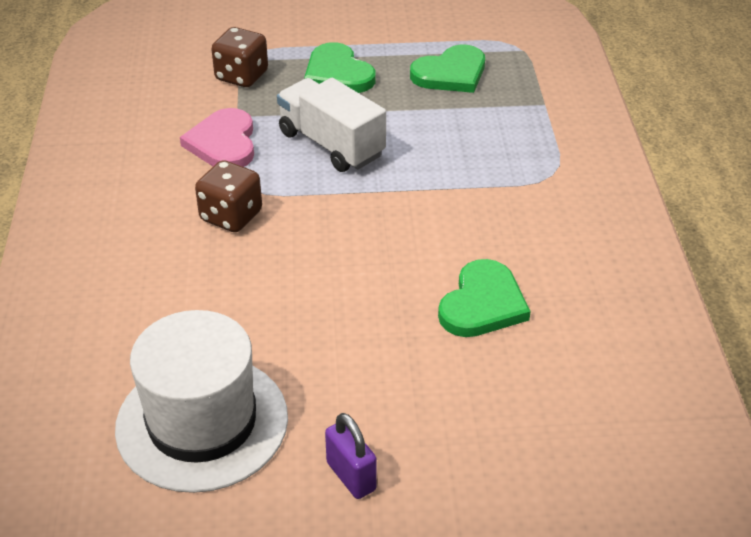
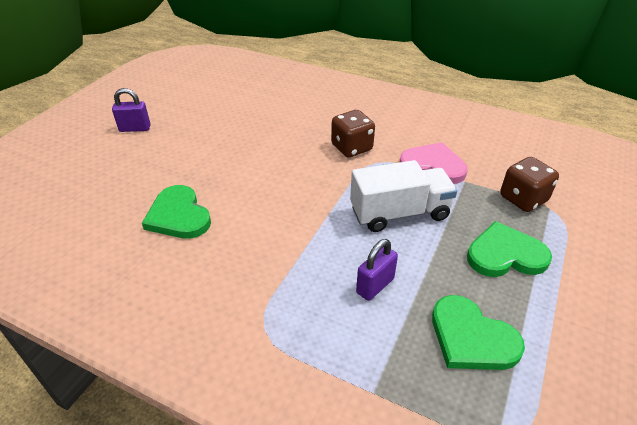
camera: 120 degrees right, 0 degrees up
(202, 422) = (212, 102): white hat -> none
(445, 131) = (375, 285): none -> purple padlock
(450, 73) = (471, 338): green heart -> green heart turned 45 degrees counterclockwise

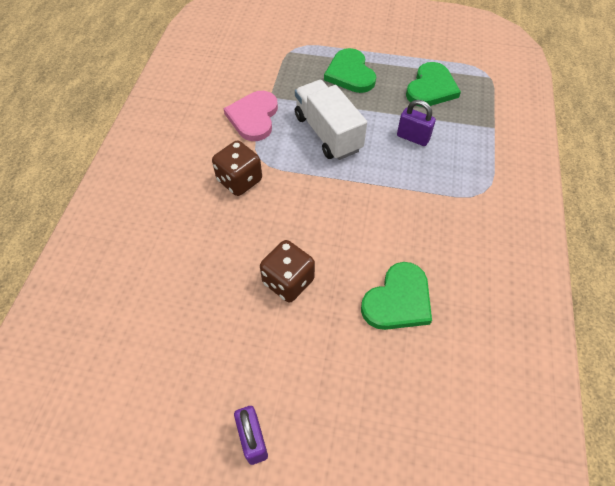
camera: 105 degrees left, 15 degrees up
(523, 199) = (283, 64): brown dice -> brown dice (288, 281)

